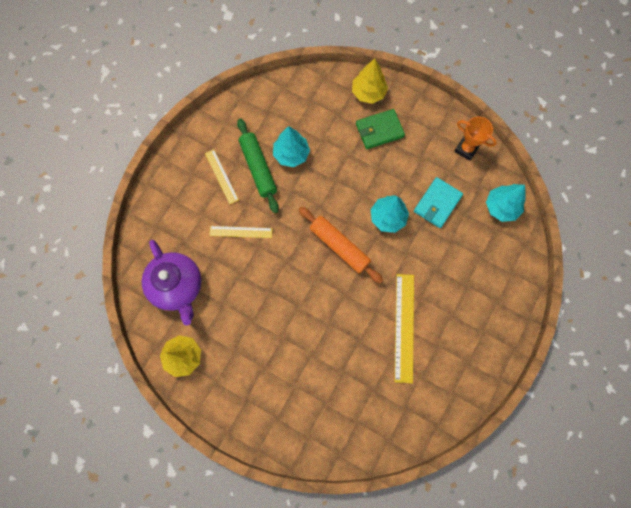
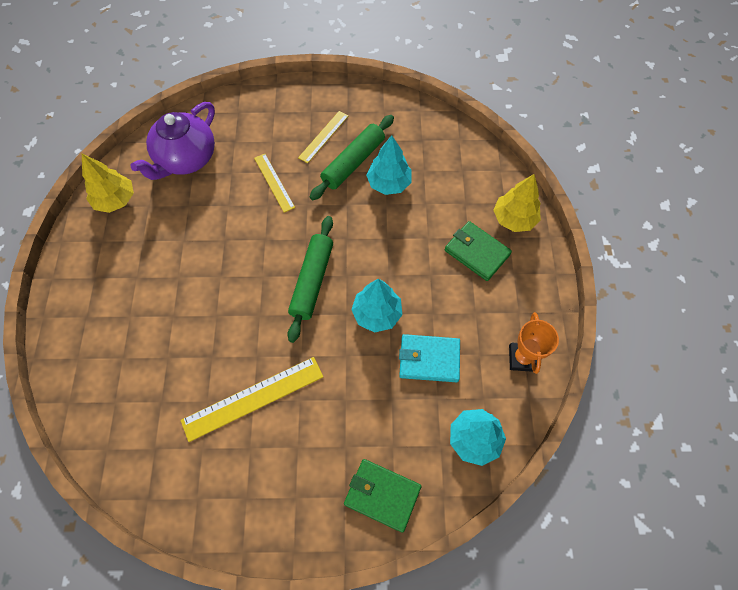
camera: 60 degrees right, 10 degrees down
(339, 246) = (312, 281): orange rolling pin -> green rolling pin
(507, 279) = (382, 495): none -> green wallet

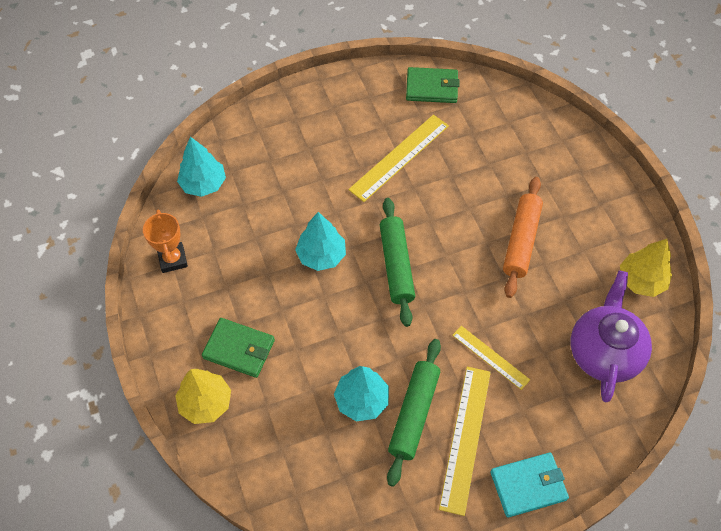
camera: 160 degrees right, 5 degrees down
(189, 266) = (521, 241): none -> orange rolling pin
(323, 136) = (465, 438): yellow ruler -> yellow ruler, size x1.65
(382, 495) = (267, 127): green wallet -> green wallet (432, 87)
(429, 359) = (259, 232): turquoise wallet -> turquoise wallet (528, 486)

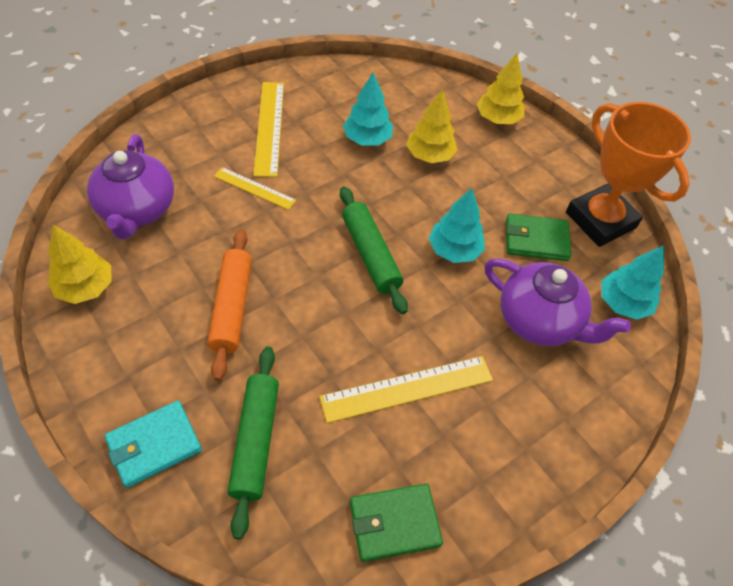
camera: 160 degrees right, 5 degrees down
(173, 259) = (600, 220): orange trophy -> orange trophy, size x1.89
(239, 349) = (492, 158): green wallet -> green wallet (536, 240)
(279, 184) = (539, 321): none -> purple teapot
(303, 365) = (429, 155): none -> yellow tree
(399, 157) = (407, 388): yellow ruler -> yellow ruler turned 45 degrees clockwise
(414, 414) = (318, 137): green rolling pin -> green rolling pin (255, 441)
(528, 486) = (211, 106): turquoise wallet -> turquoise wallet (154, 445)

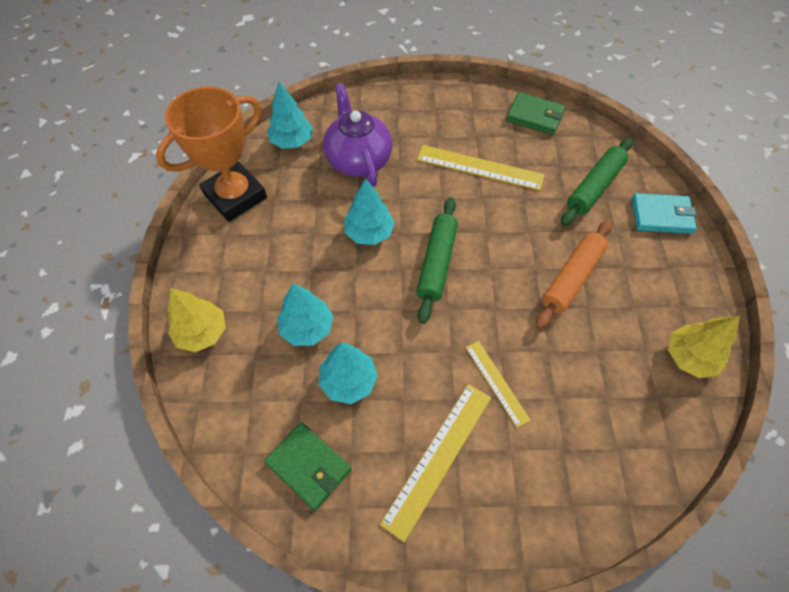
camera: 140 degrees left, 5 degrees up
(137, 210) = (622, 418): purple teapot -> none
(429, 155) = (307, 328): yellow tree -> turquoise tree
(536, 240) = (300, 208): green wallet -> green wallet (309, 466)
(600, 220) = (235, 196): orange trophy -> orange trophy turned 45 degrees clockwise

